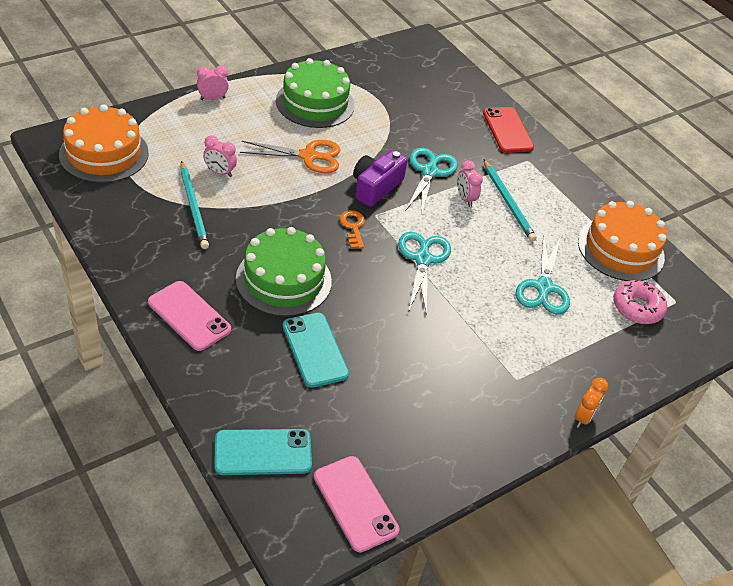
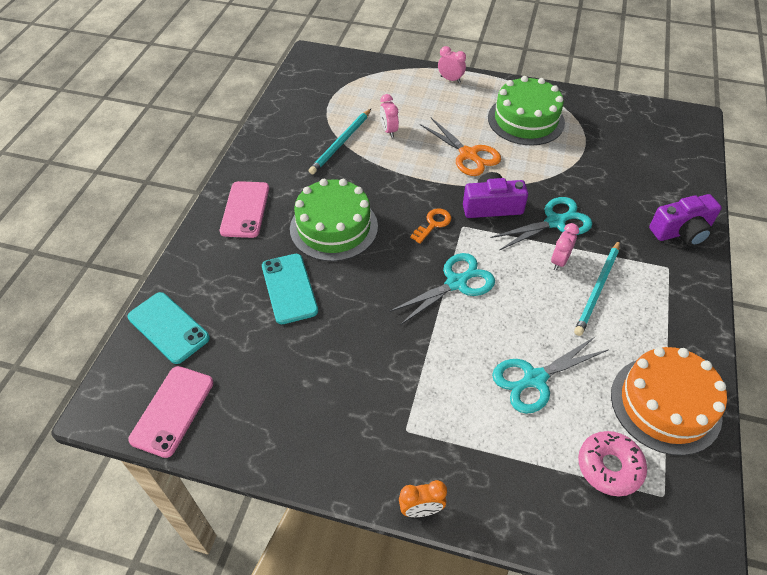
camera: 55 degrees right, 5 degrees up
(104, 153) = (332, 79): orange cake -> none
(315, 350) = (289, 288): turquoise phone -> turquoise phone turned 45 degrees counterclockwise
(507, 130) = (681, 231): red phone -> purple camera

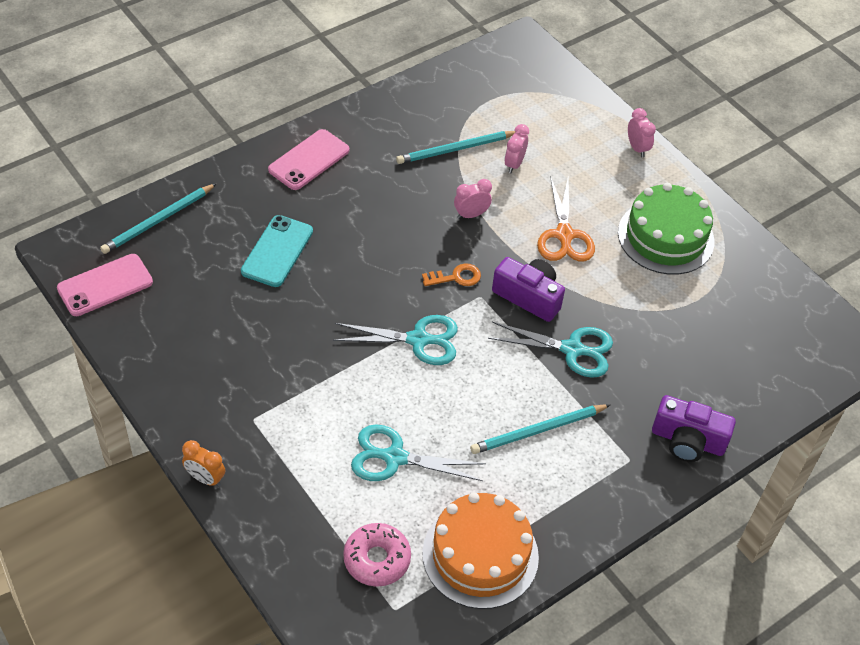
camera: 35 degrees right, 0 degrees up
(168, 328) = (158, 221): turquoise phone -> turquoise pencil
(334, 227) = (366, 224): green cake -> none
(559, 261) = (533, 385): pink clock -> pink clock (471, 215)

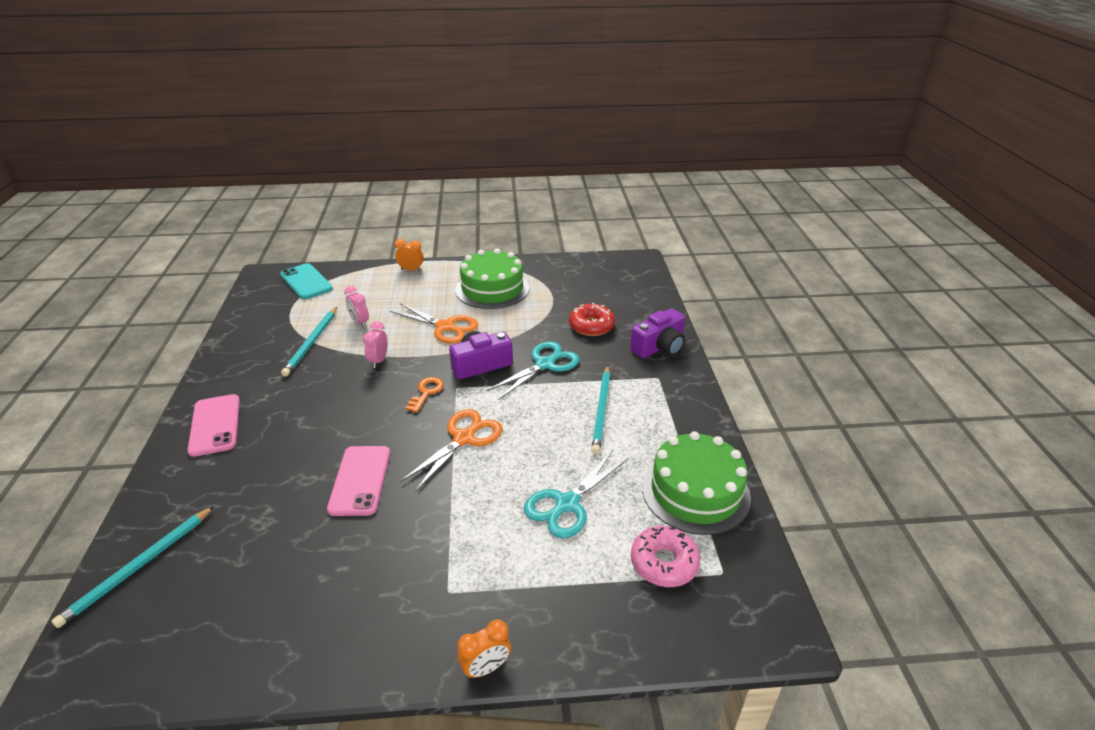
camera: 55 degrees left, 15 degrees down
(105, 285) = (158, 656): pink phone -> pink phone (360, 480)
(158, 221) = (138, 567): turquoise pencil -> turquoise pencil turned 45 degrees clockwise
(277, 251) = (283, 488): turquoise phone -> turquoise phone (306, 282)
(419, 340) = (464, 438): turquoise scissors -> orange scissors
(480, 555) = (695, 491): orange cake -> green cake
(637, 148) = (411, 270): pink clock -> orange clock
(674, 360) = (591, 326): none -> red donut

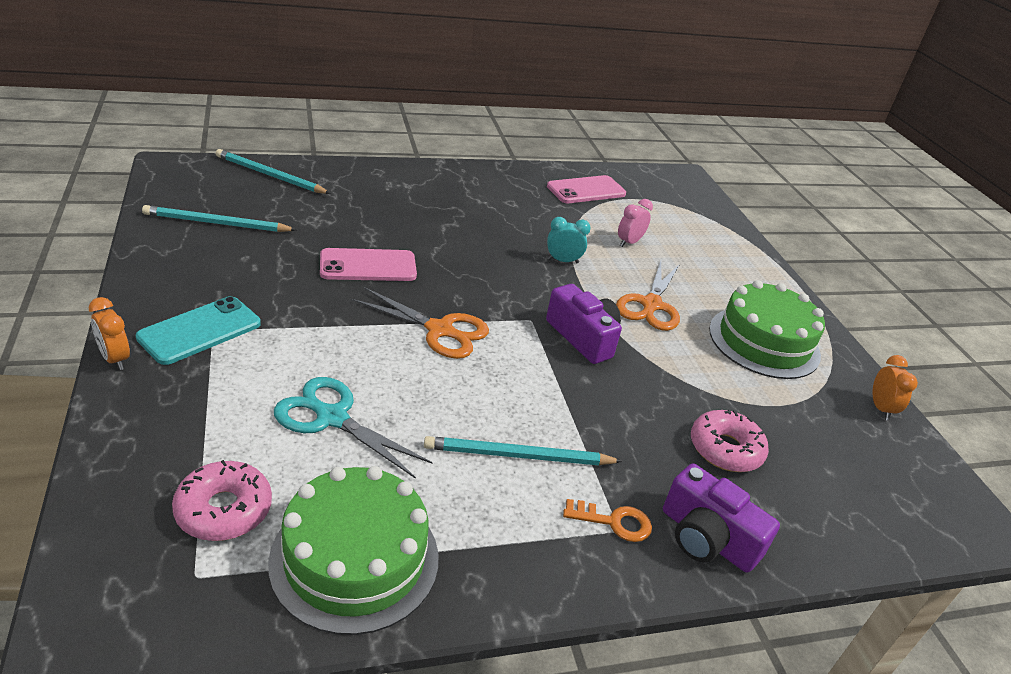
camera: 75 degrees right, 0 degrees up
(215, 425) = (436, 182): pink phone -> pink phone (586, 190)
(306, 282) = (688, 201): turquoise phone -> turquoise phone (200, 331)
(311, 343) = (577, 216): turquoise pencil -> turquoise pencil (217, 223)
(378, 361) = (563, 261): pink clock -> turquoise clock
(411, 270) = (763, 270): orange clock -> orange clock (880, 408)
(426, 392) = (515, 298): orange key -> orange key (614, 522)
(545, 364) = (606, 397): turquoise scissors -> none
(591, 326) = (725, 449): red donut -> pink donut

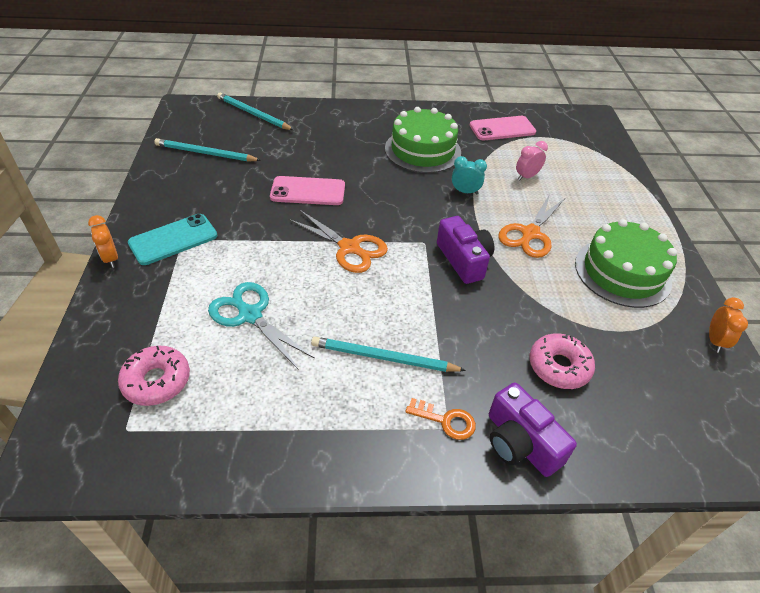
camera: 15 degrees right, 10 degrees up
(355, 558) = (239, 429): green cake -> green cake (422, 150)

